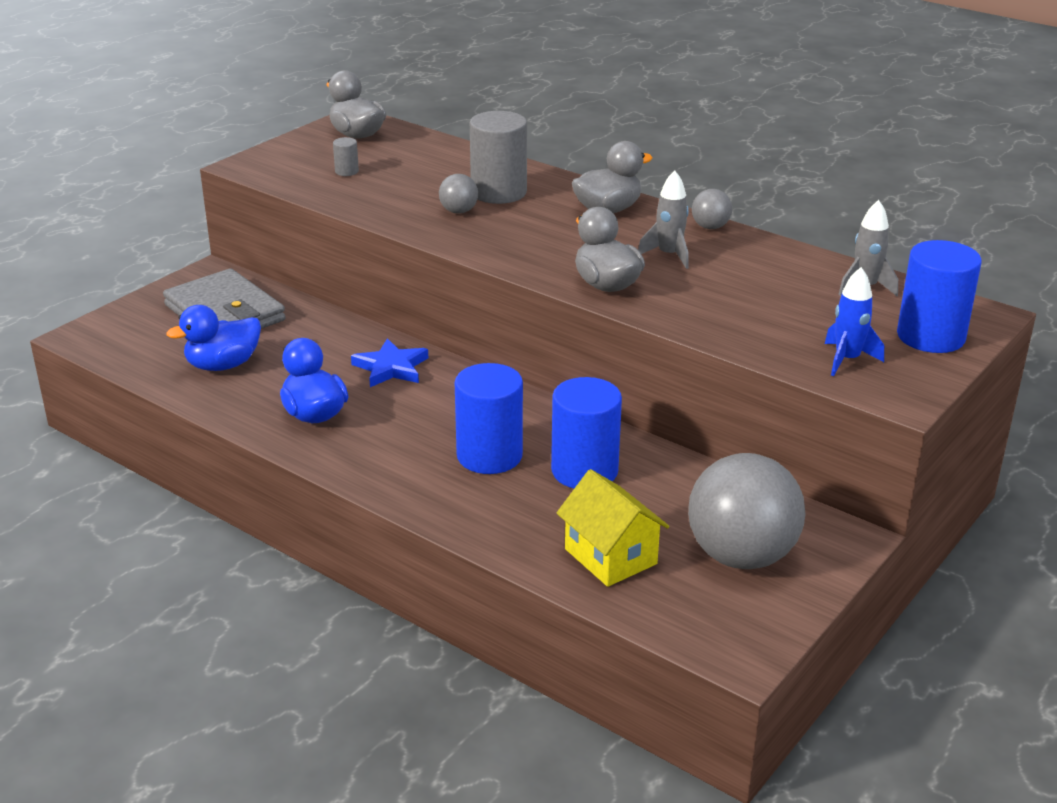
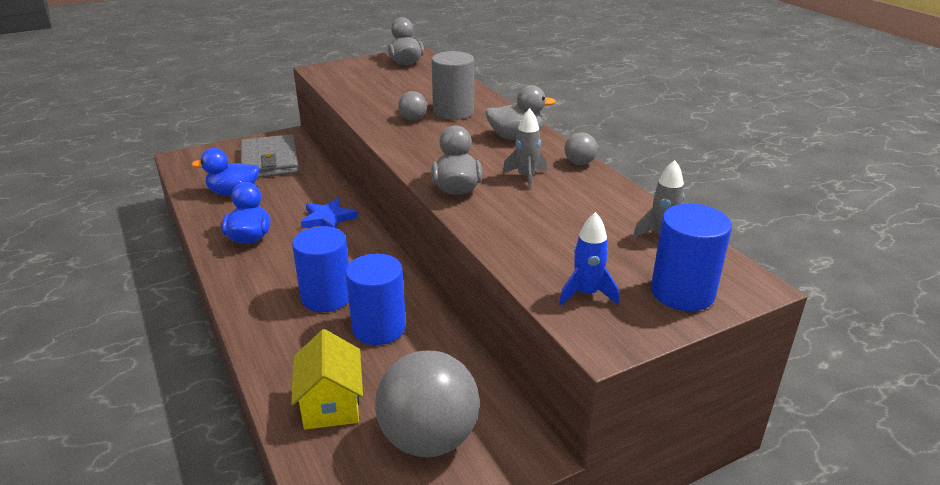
camera: 25 degrees right, 0 degrees up
(346, 171) = (373, 83): grey cylinder -> none

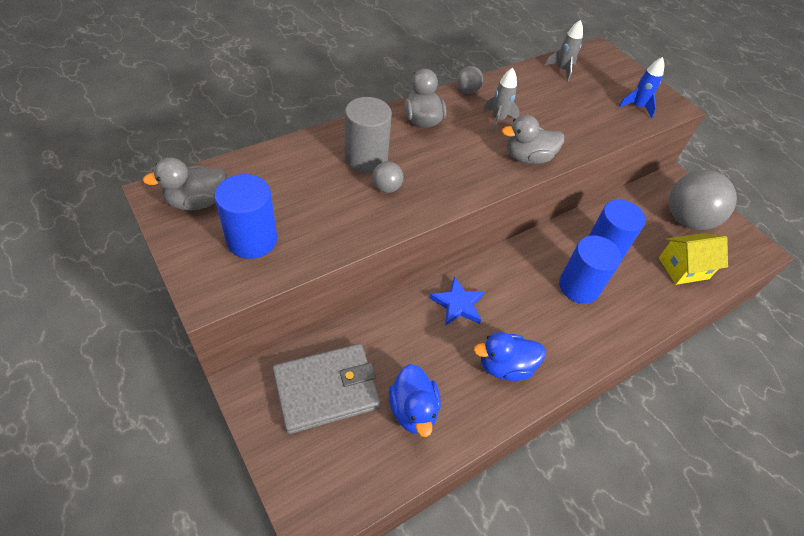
camera: 100 degrees left, 20 degrees up
(682, 292) = (619, 73): blue cylinder -> blue cylinder (252, 240)

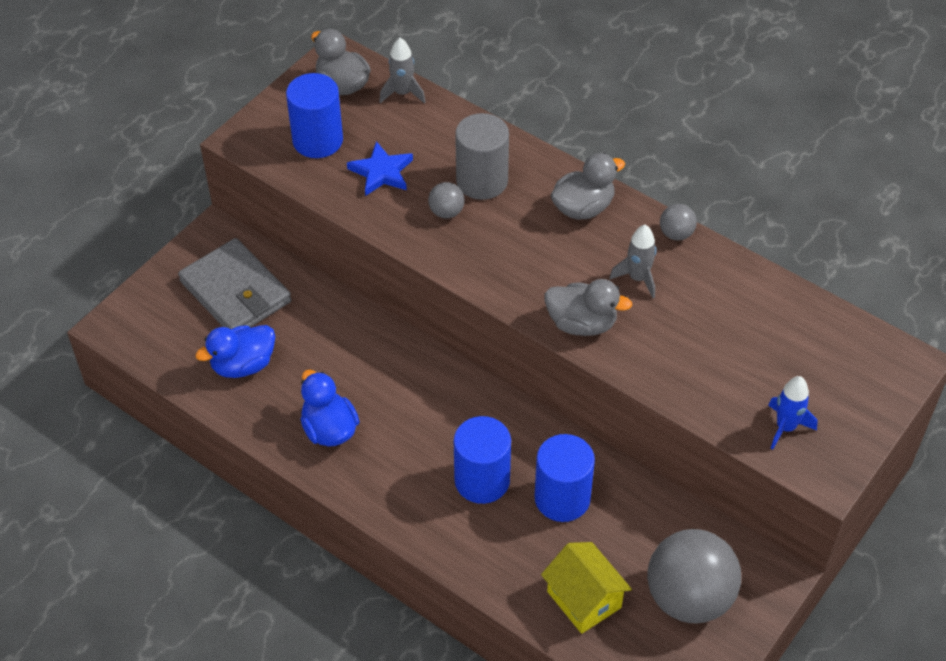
camera: 75 degrees right, 0 degrees up
(458, 304) = (391, 366): blue star -> blue star (381, 172)
(528, 158) = (582, 323): grey duck -> grey duck turned 135 degrees clockwise
(562, 70) = (809, 324): grey rocket -> grey rocket (402, 93)

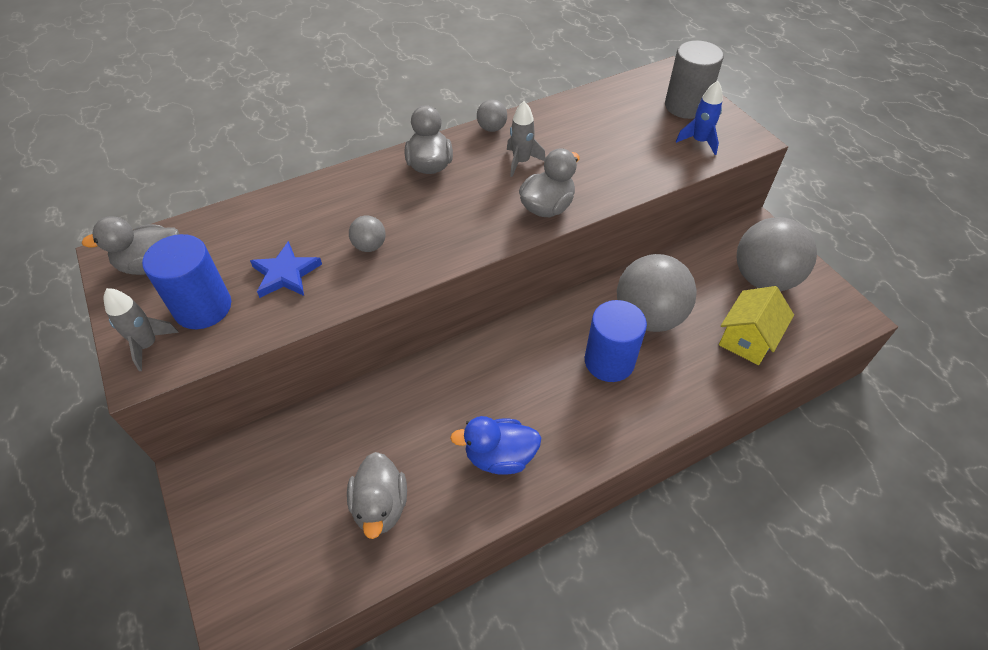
camera: 65 degrees left, 0 degrees up
(236, 292) = (285, 480): grey wallet -> none
(243, 365) = (380, 506): blue duck -> grey duck
(402, 93) = (206, 226): grey rocket -> grey rocket (148, 345)
(482, 181) = (353, 212): grey cylinder -> grey cylinder (686, 106)
(562, 498) = (648, 317): blue cylinder -> grey ball
(584, 599) = (747, 339): yellow house -> yellow house turned 45 degrees counterclockwise

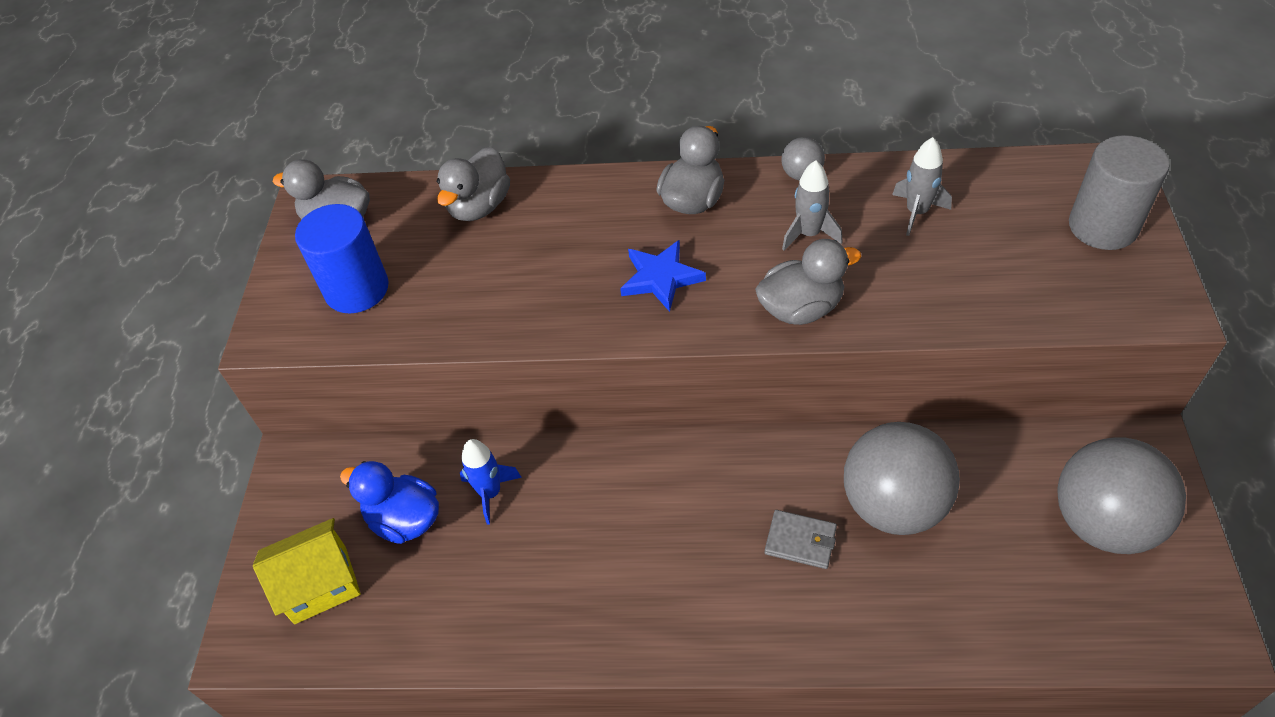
camera: 35 degrees right, 0 degrees up
(148, 345) = (286, 310): grey rocket -> grey rocket (917, 212)
(286, 274) = (456, 282): blue star -> blue star (661, 278)
(369, 246) = (561, 281): grey ball -> none
(380, 506) = (438, 587): grey duck -> grey duck (479, 206)
(499, 457) = (595, 595): blue duck -> blue duck (404, 520)
(609, 361) = (800, 541): blue cylinder -> grey wallet
(699, 141) = (1084, 287): blue rocket -> blue rocket (490, 493)
(747, 339) = (1015, 597): yellow house -> yellow house (320, 584)

